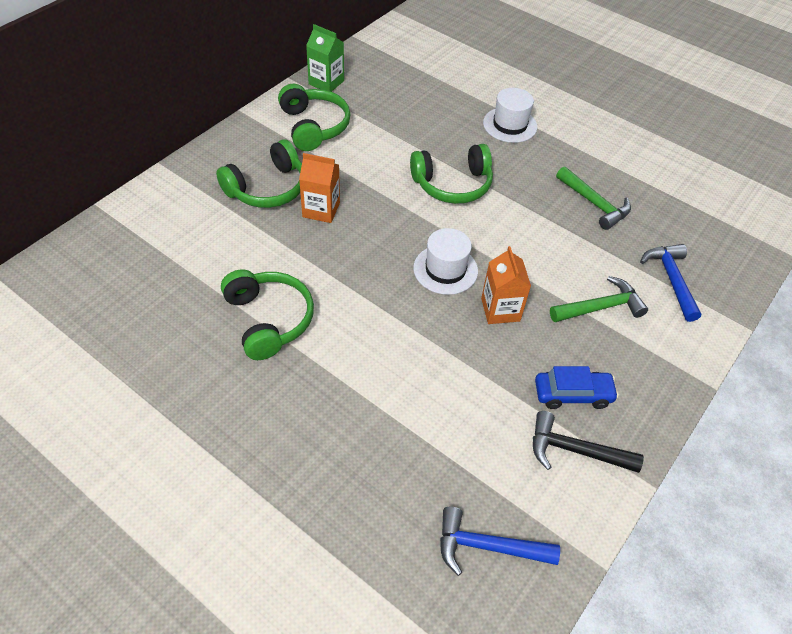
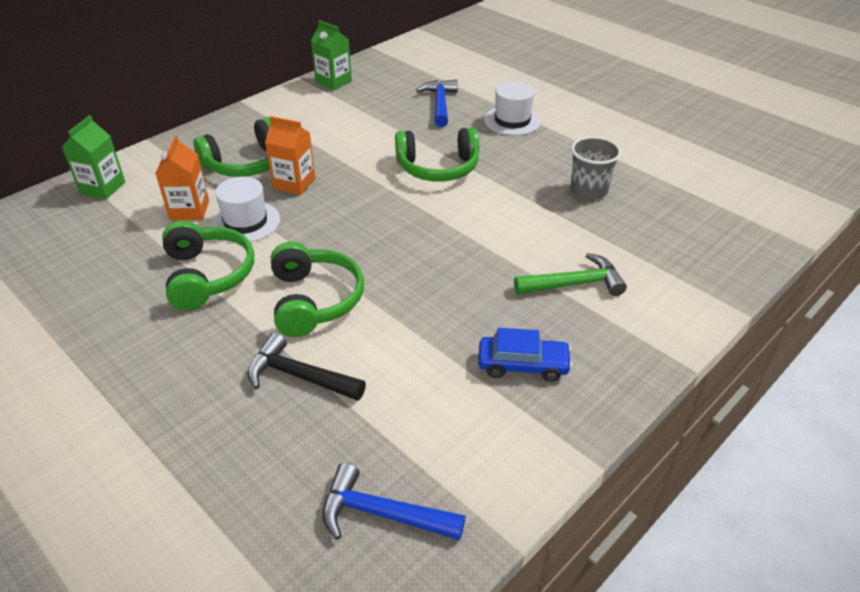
camera: 10 degrees right, 10 degrees down
(133, 224) = (103, 188): none -> green carton
(313, 126) = (309, 116): green headphones -> green headphones (314, 300)
(445, 269) = (409, 241): white hat -> white hat (245, 222)
(500, 310) = (460, 280): orange carton -> orange carton (189, 210)
(574, 450) = (512, 421): black hammer -> black hammer (299, 376)
(595, 204) = (588, 190): green hammer -> grey cup
(671, 279) = (662, 262): blue hammer -> blue hammer (440, 104)

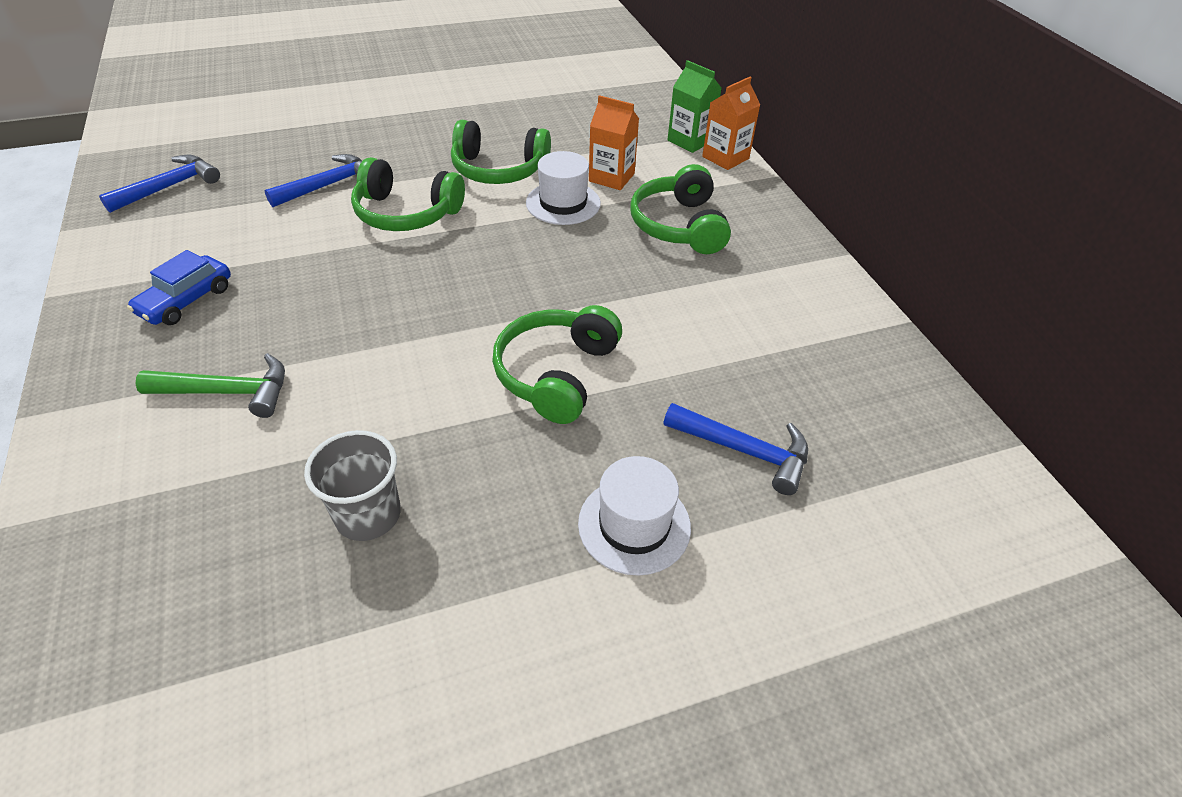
camera: 115 degrees right, 5 degrees up
(294, 183) = (611, 248): orange carton -> orange carton (725, 157)
(299, 376) = (329, 185): black hammer -> blue hammer
(333, 82) = (879, 352): green carton -> none
(575, 284) = (228, 392): green hammer -> green hammer turned 105 degrees counterclockwise

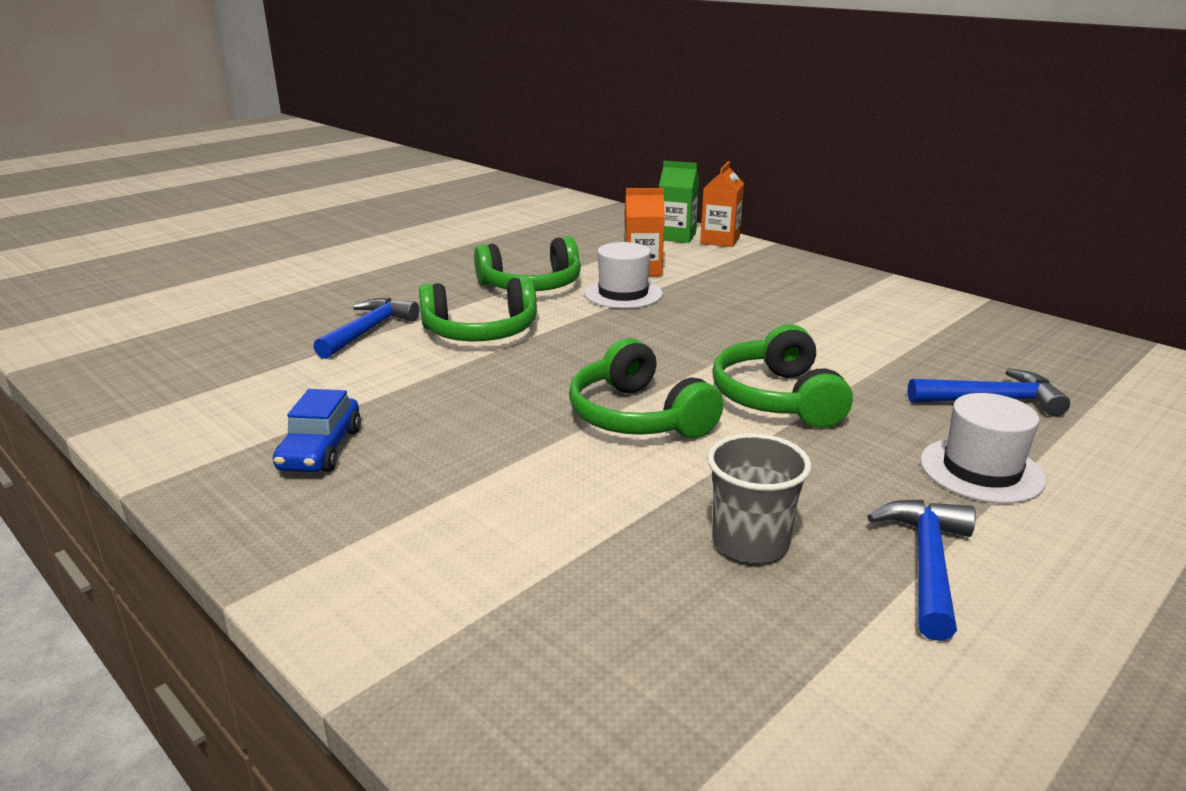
camera: 25 degrees left, 20 degrees down
(170, 187) = (174, 371): blue hammer -> blue hammer (927, 563)
(228, 392) = (472, 502): green hammer -> none
(679, 226) = (743, 286): green headphones -> green headphones (638, 416)

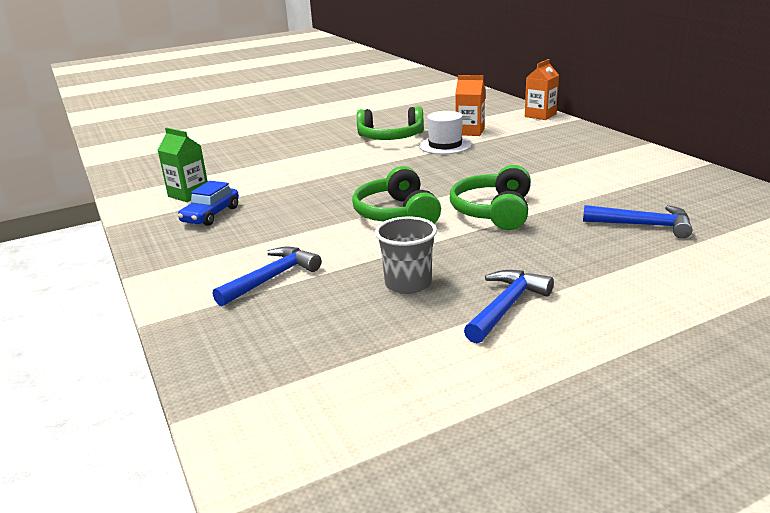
camera: 20 degrees right, 0 degrees up
(368, 330) = (277, 157): blue hammer -> blue hammer (272, 278)
(481, 331) = (340, 162): green headphones -> none
(676, 236) = (511, 112): green carton -> green carton (188, 194)
(981, 470) = (593, 263): white hat -> none

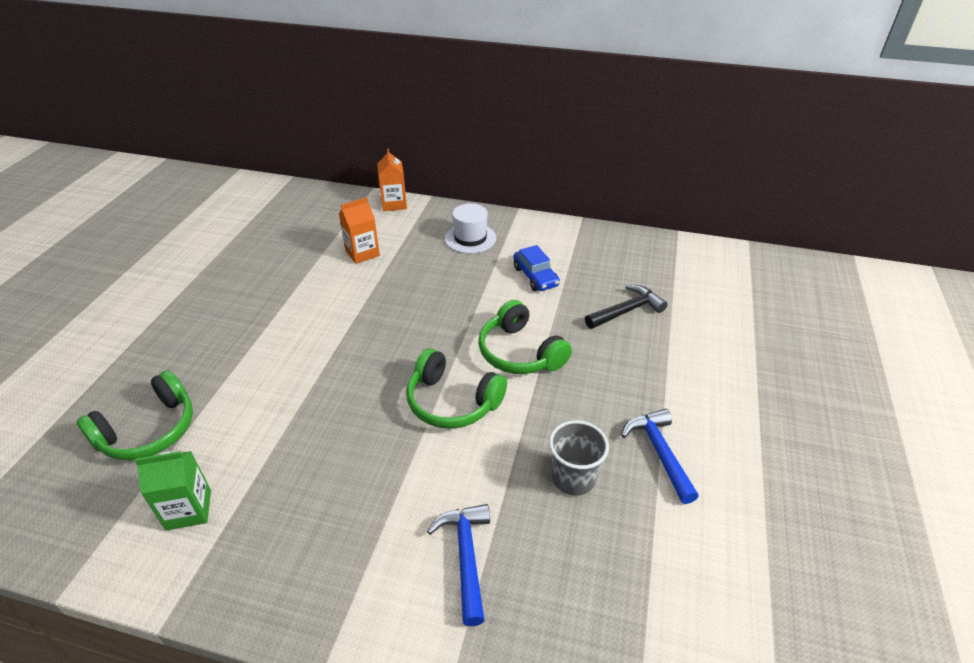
camera: 50 degrees left, 15 degrees up
(211, 215) = (270, 521): blue car -> blue car (535, 276)
(390, 137) = (295, 296): green headphones -> green headphones (149, 430)
(445, 145) = (366, 284): white hat -> white hat (470, 238)
(644, 225) = (627, 310): blue hammer -> black hammer

